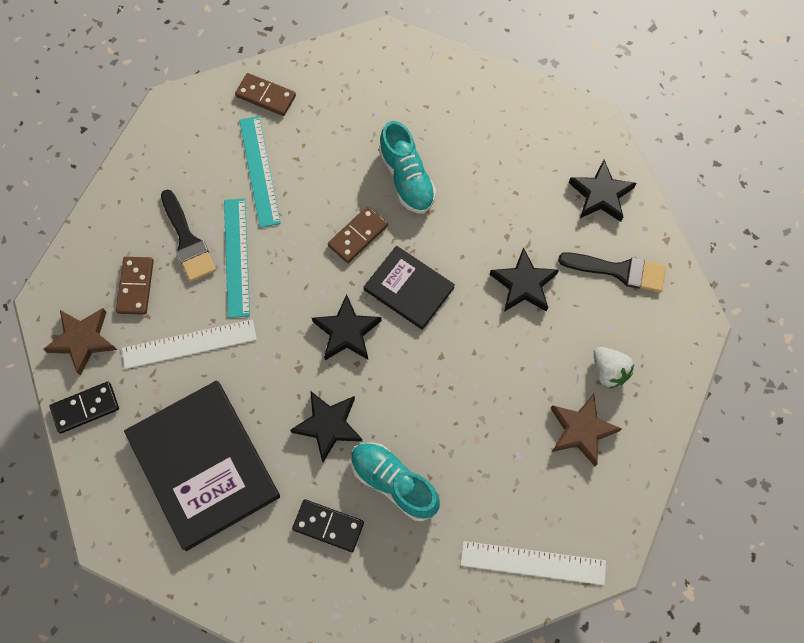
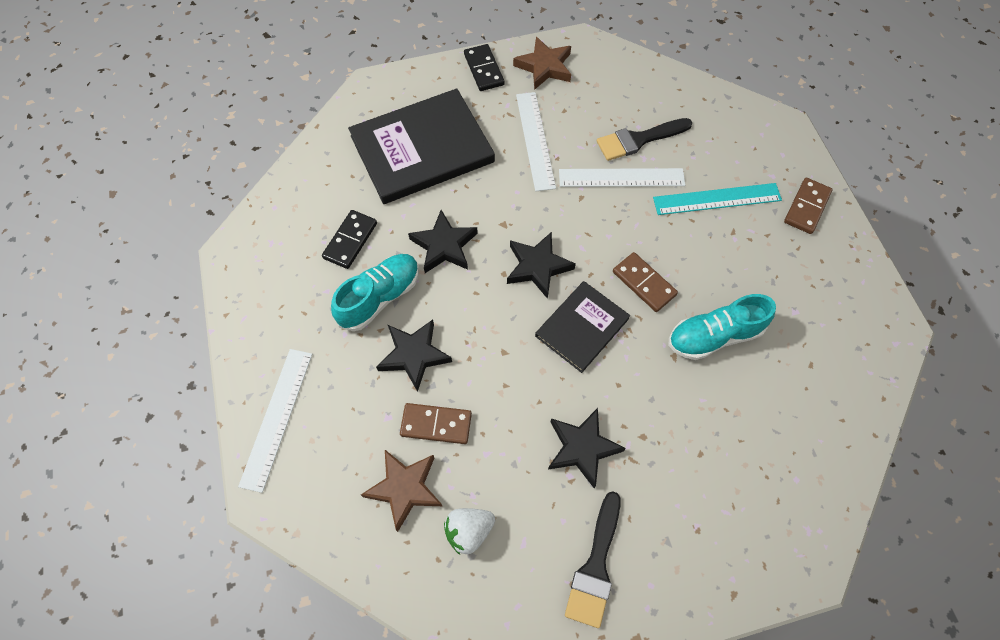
camera: 95 degrees right, 5 degrees down
(136, 286) = (593, 102): brown domino -> brown domino (436, 424)
(236, 257) = (621, 178): turquoise ruler -> white ruler
(601, 195) = (700, 560): black star -> black star (414, 355)

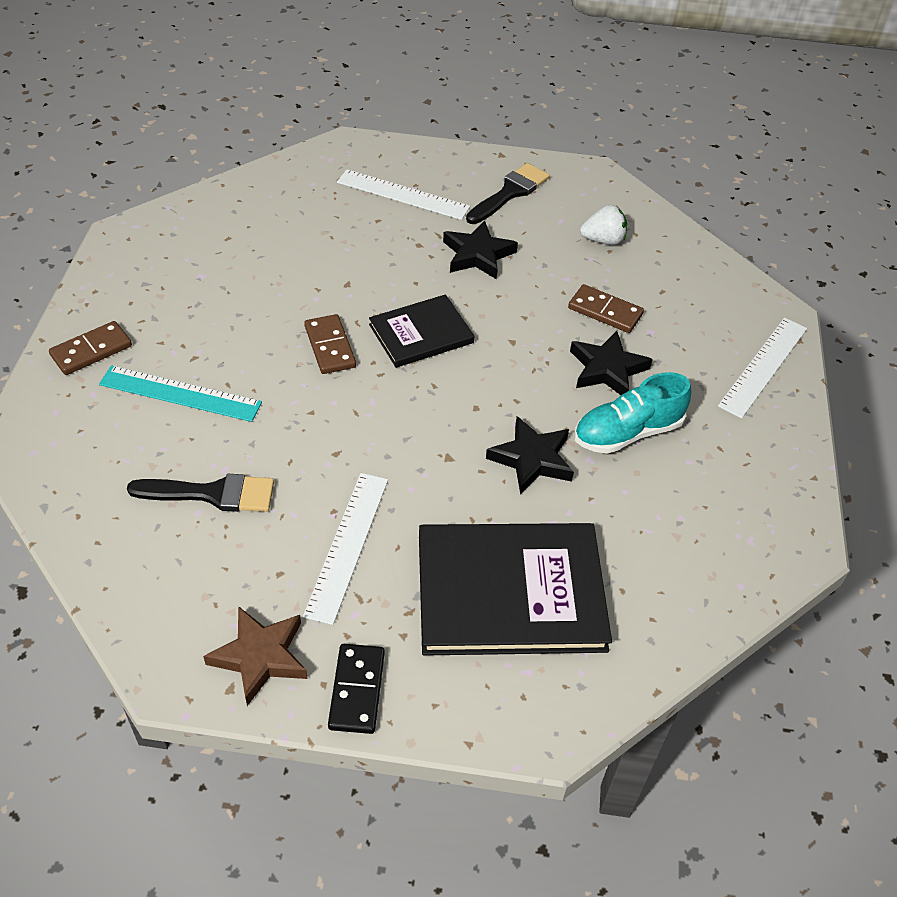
camera: 160 degrees left, 15 degrees down
(350, 241) = (646, 505): black domino -> none
(404, 488) = (650, 280): brown star -> none
(538, 267) = (434, 400): black star -> none
(621, 178) = (271, 457): white ruler -> white ruler (403, 194)
(714, 336) = (296, 284): turquoise shoe -> none

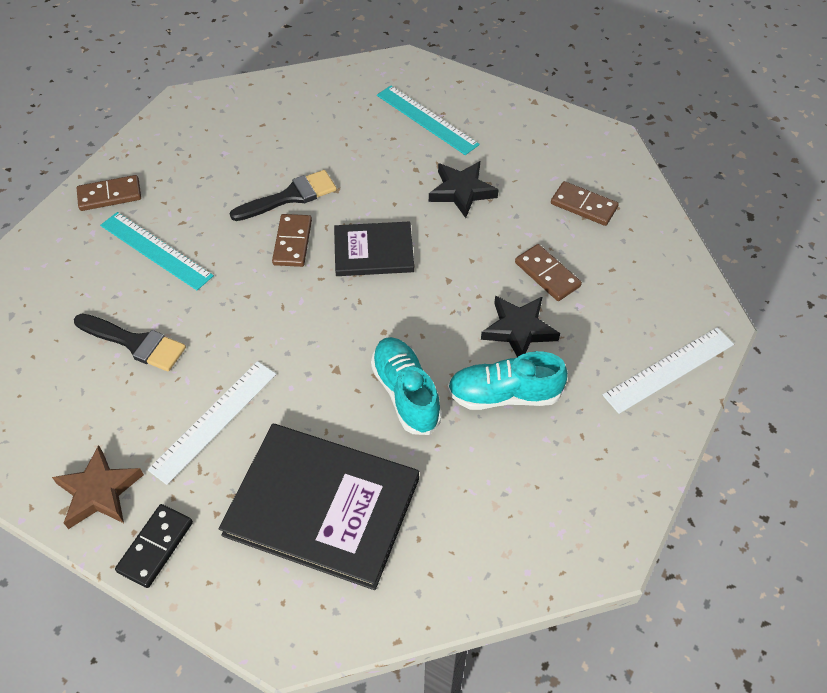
camera: 25 degrees right, 5 degrees up
(403, 194) = (427, 119): white ruler -> turquoise ruler
(510, 193) = (522, 140): black brush -> black brush (290, 197)
(532, 459) = (406, 393): black star -> turquoise shoe
(603, 240) = (583, 206): white strawberry -> brown domino

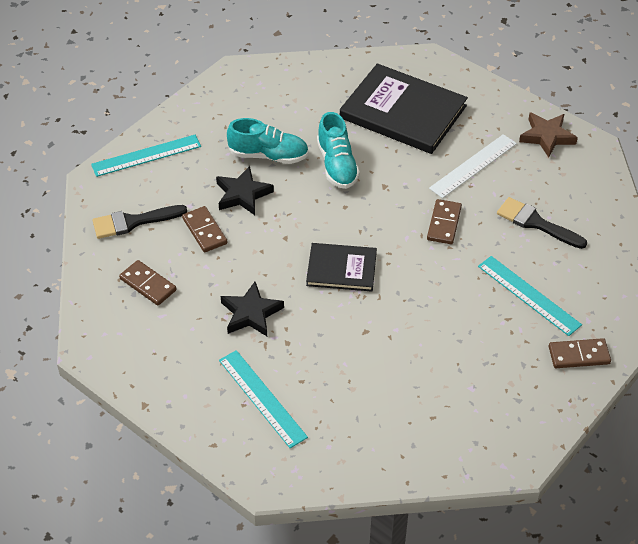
camera: 170 degrees left, 5 degrees down
(155, 547) = (506, 106): black domino -> none
(290, 197) = (409, 330): black brush -> black brush (133, 222)
(292, 242) = (410, 286): brown domino -> brown domino (444, 223)
(669, 369) = (146, 155): white ruler -> turquoise ruler

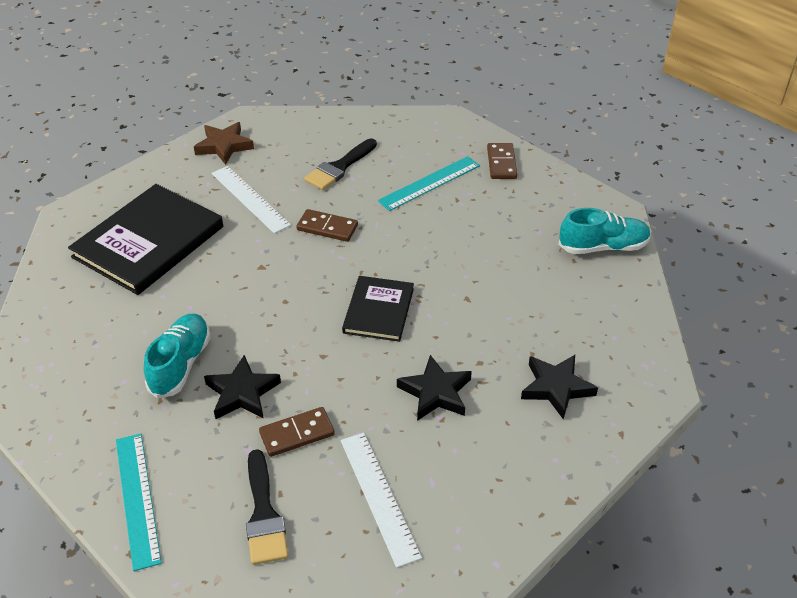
camera: 85 degrees left, 5 degrees down
(148, 284) = (379, 496): brown domino -> white ruler
(262, 398) = (556, 387): turquoise ruler -> black star
(337, 165) = (217, 303): turquoise shoe -> turquoise shoe (603, 247)

